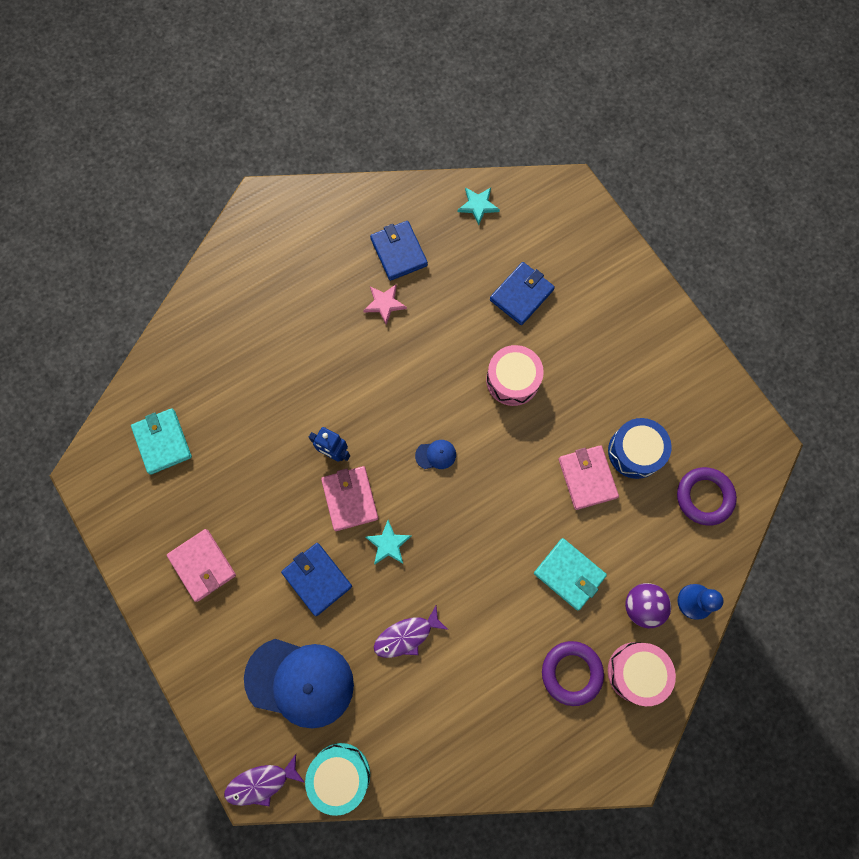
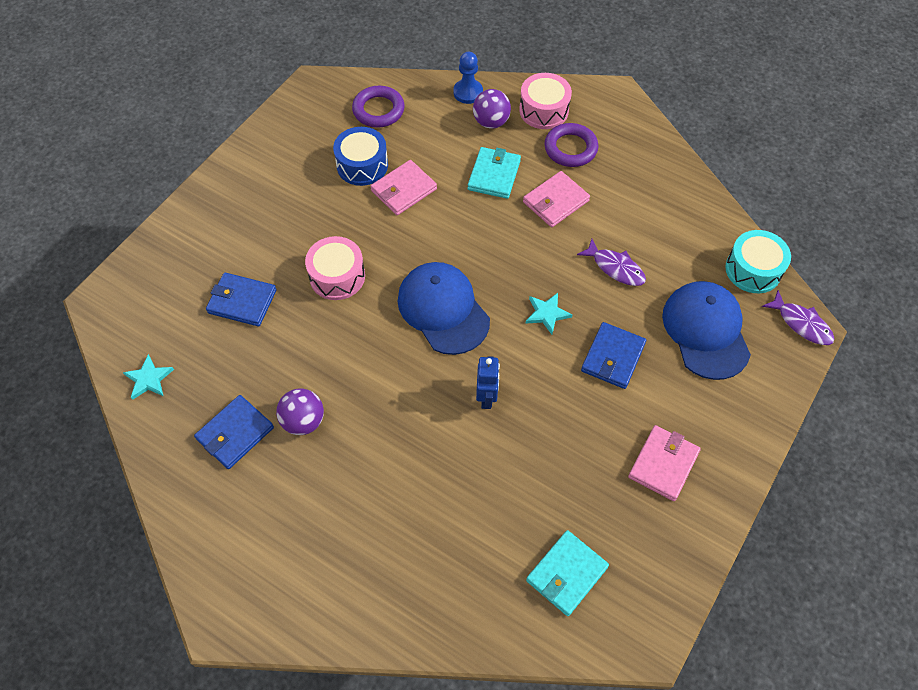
camera: 115 degrees left, 15 degrees down
(350, 499) = (524, 363): pink wallet -> pink wallet (555, 201)
(384, 304) = (303, 421): pink star -> purple ball
(436, 455) = (443, 309): blue cap -> blue cap, size x2.49

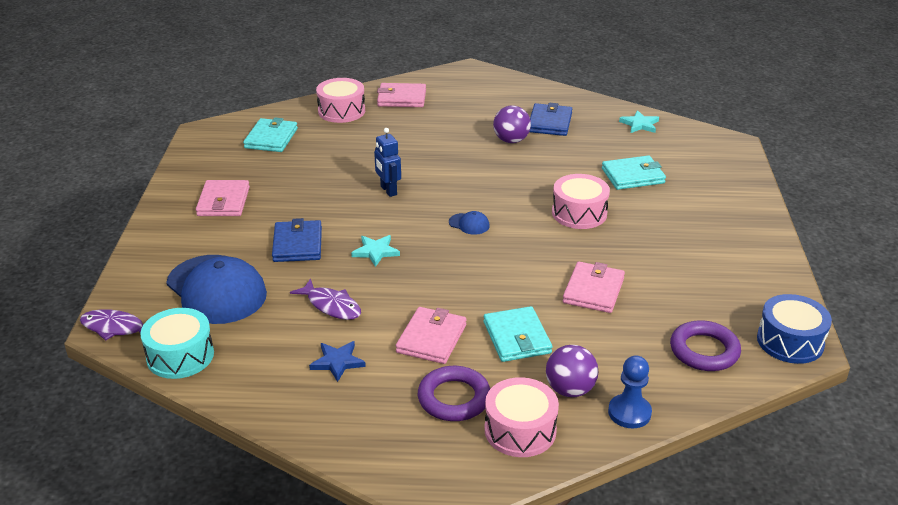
camera: 150 degrees right, 25 degrees down
(242, 301) = (633, 176): blue wallet -> turquoise wallet
(359, 588) = (401, 98): none -> pink wallet
(362, 165) = (657, 295): blue drum -> blue drum (790, 341)
(443, 309) = (469, 224): blue cap -> blue cap, size x0.40
(451, 597) = (341, 111): none -> pink drum
(615, 268) = (331, 306): purple fish -> purple fish turned 150 degrees counterclockwise
(635, 211) = (337, 362): none -> blue star

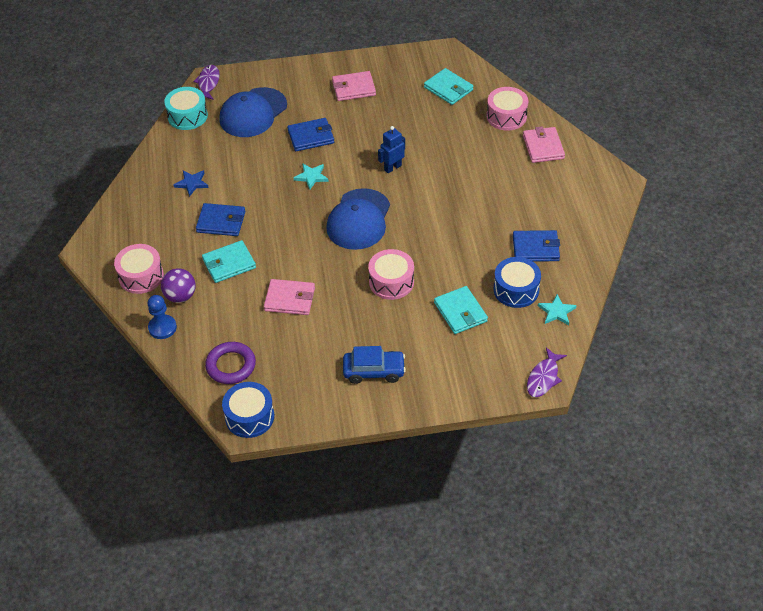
camera: 80 degrees right, 15 degrees up
(271, 138) = (448, 89): turquoise wallet -> turquoise wallet turned 45 degrees clockwise
(331, 306) = (246, 168): purple fish -> purple fish (543, 378)
(431, 338) = (221, 222): pink wallet -> blue wallet
(454, 398) = (165, 242): purple ring -> none
(469, 224) = (359, 220): blue cap -> blue cap, size x2.49
(511, 140) = (494, 227): purple ball -> none
(606, 141) = (516, 290): none -> blue drum
(715, 240) = (374, 371): none -> blue car

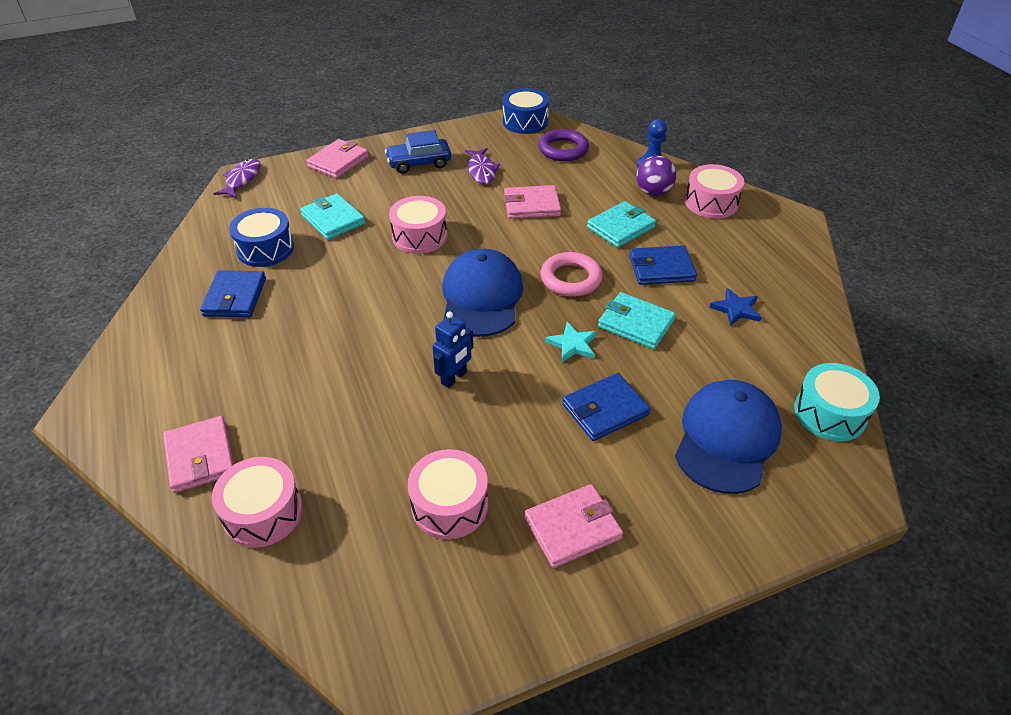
camera: 165 degrees right, 5 degrees down
(208, 83) = (850, 489): purple fish -> purple fish (481, 171)
(290, 224) = (571, 279): none -> pink ring
(411, 106) = (449, 505): none -> pink drum
(448, 89) = (382, 563): turquoise wallet -> turquoise wallet (636, 323)
(451, 387) = (338, 162): none -> pink wallet
(535, 248) = (235, 297): blue wallet -> blue wallet turned 75 degrees counterclockwise
(556, 312) = (218, 234): turquoise star -> none

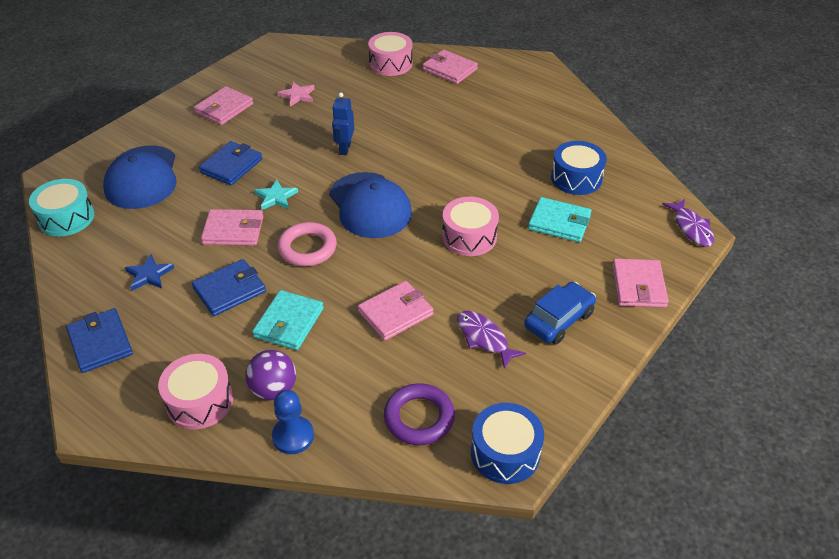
camera: 150 degrees right, 0 degrees up
(235, 297) = (546, 140): blue wallet -> blue wallet (100, 343)
(449, 505) = (297, 95): pink drum -> pink star
(636, 323) = (233, 230): turquoise wallet -> pink wallet

